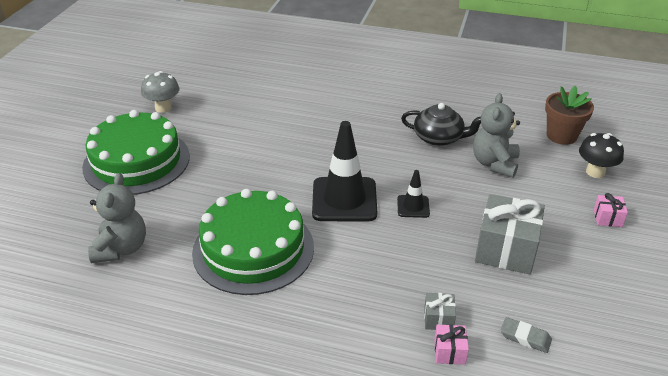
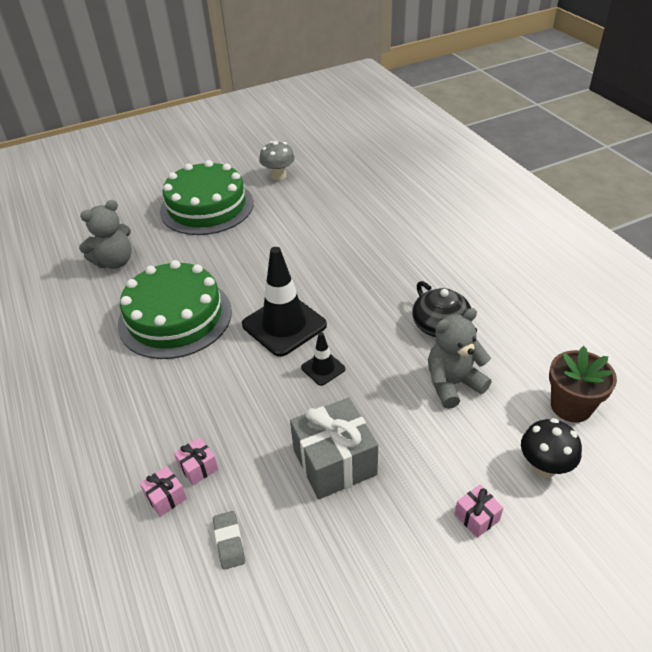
camera: 50 degrees right, 5 degrees up
(438, 319) = (198, 467): grey gift -> pink gift

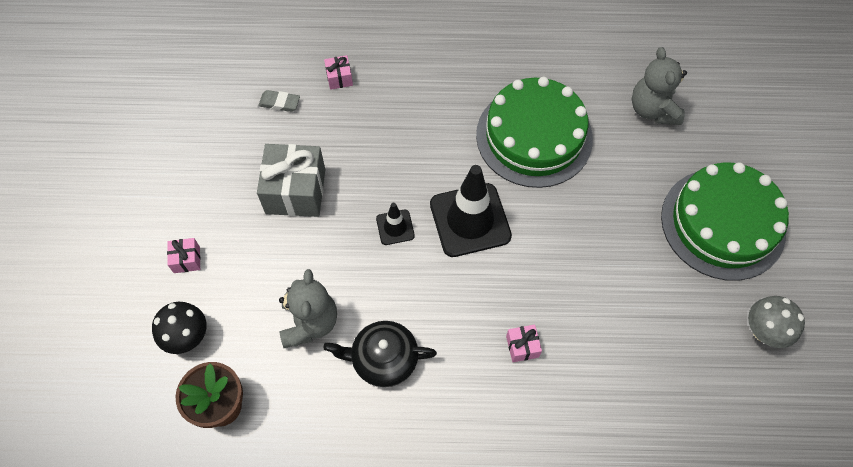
camera: 115 degrees right, 20 degrees up
(198, 467) = (351, 104): pink gift -> pink gift (522, 346)

